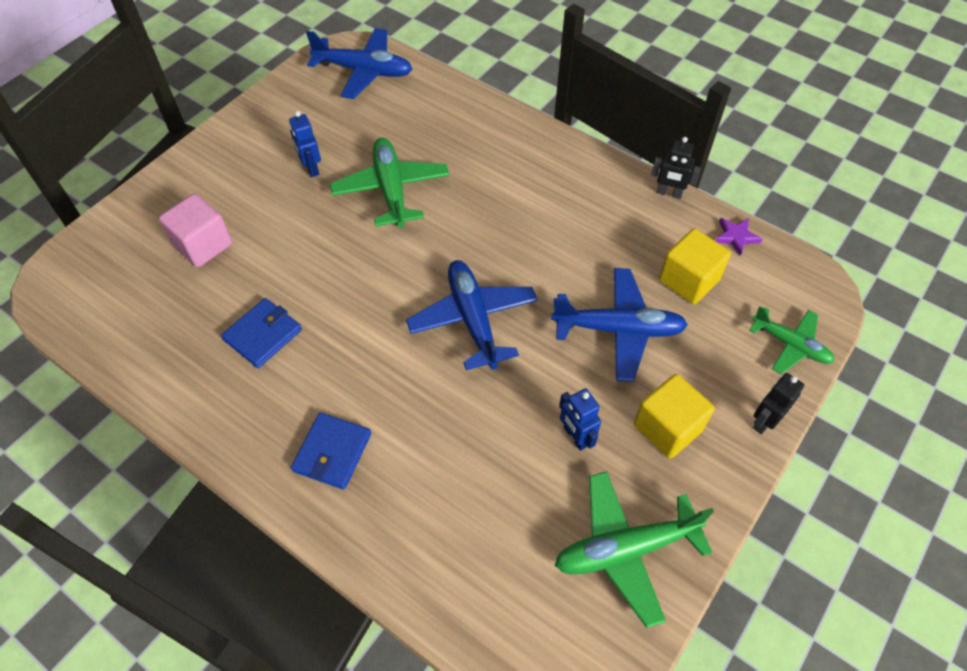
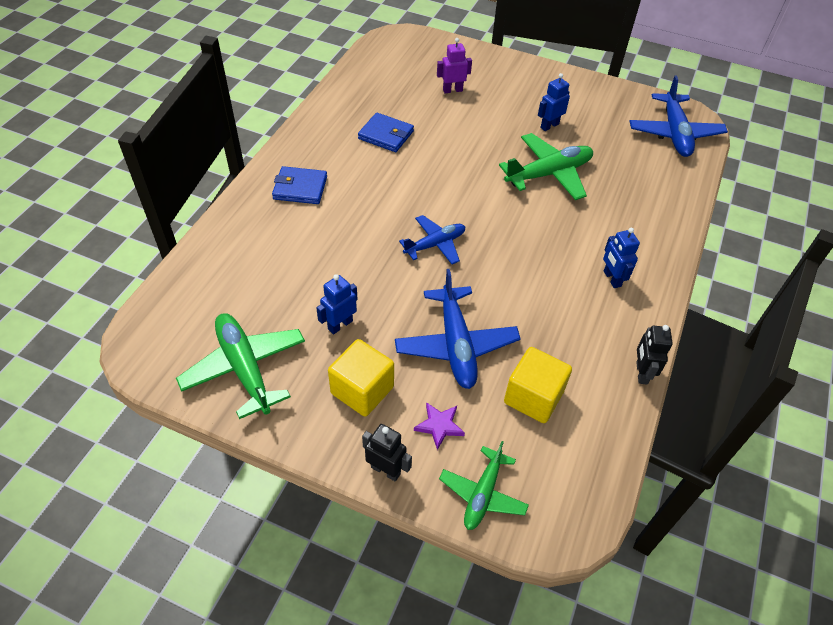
camera: 75 degrees right, 5 degrees down
(203, 245) = (452, 90): pink cube -> purple robot
(473, 319) = (435, 244): blue plane -> blue plane, size x0.64
(554, 181) = (611, 279): none -> blue robot
(736, 237) = (608, 438): purple star -> purple star (439, 426)

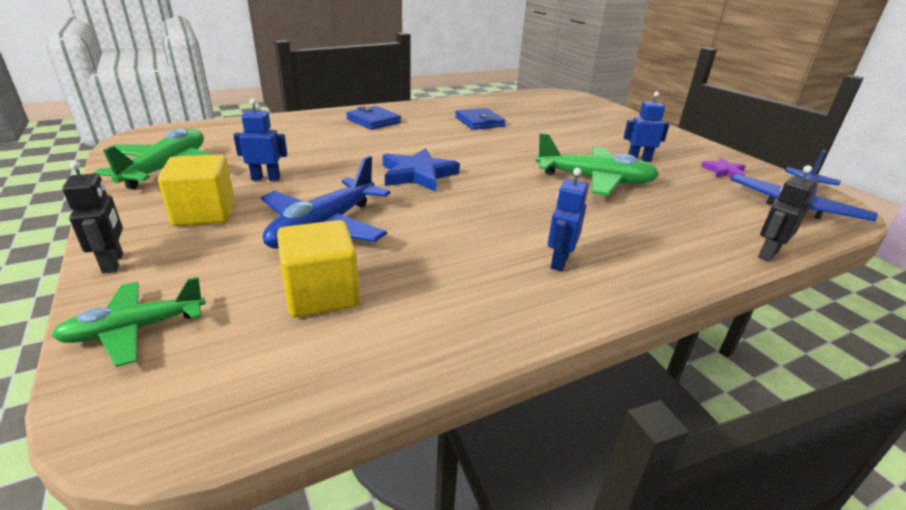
camera: 40 degrees right, 20 degrees down
(435, 244) = (417, 174): blue plane -> blue star
(439, 426) = (207, 263): purple star -> purple star (724, 171)
(452, 90) = (572, 121): purple robot -> none
(641, 373) = (475, 347): black robot -> black robot (768, 254)

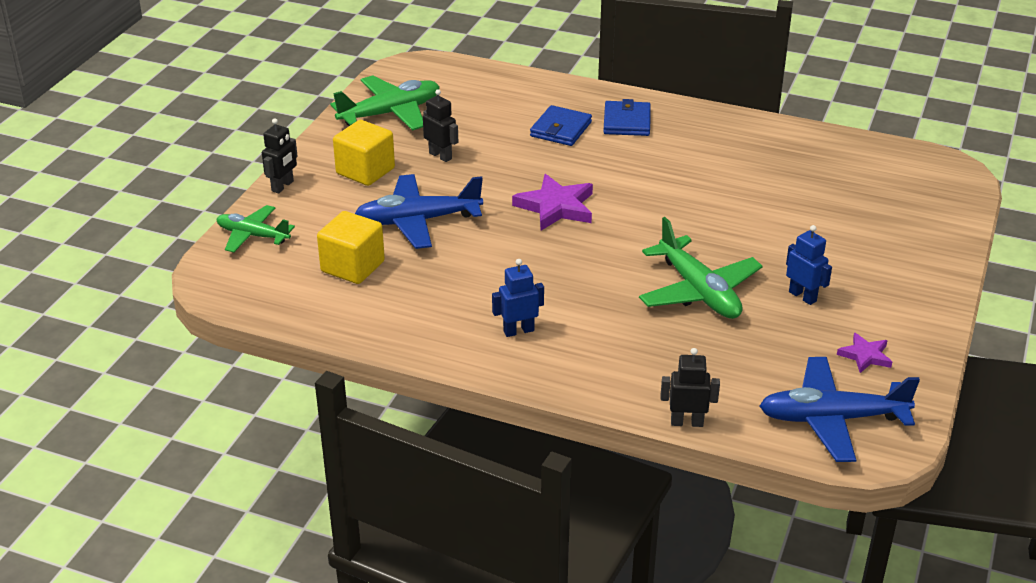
camera: 50 degrees right, 5 degrees up
(266, 178) = (440, 156): blue robot -> black robot
(417, 174) = (556, 207): blue star -> purple star
(479, 122) = (735, 170): blue wallet -> blue wallet (561, 129)

